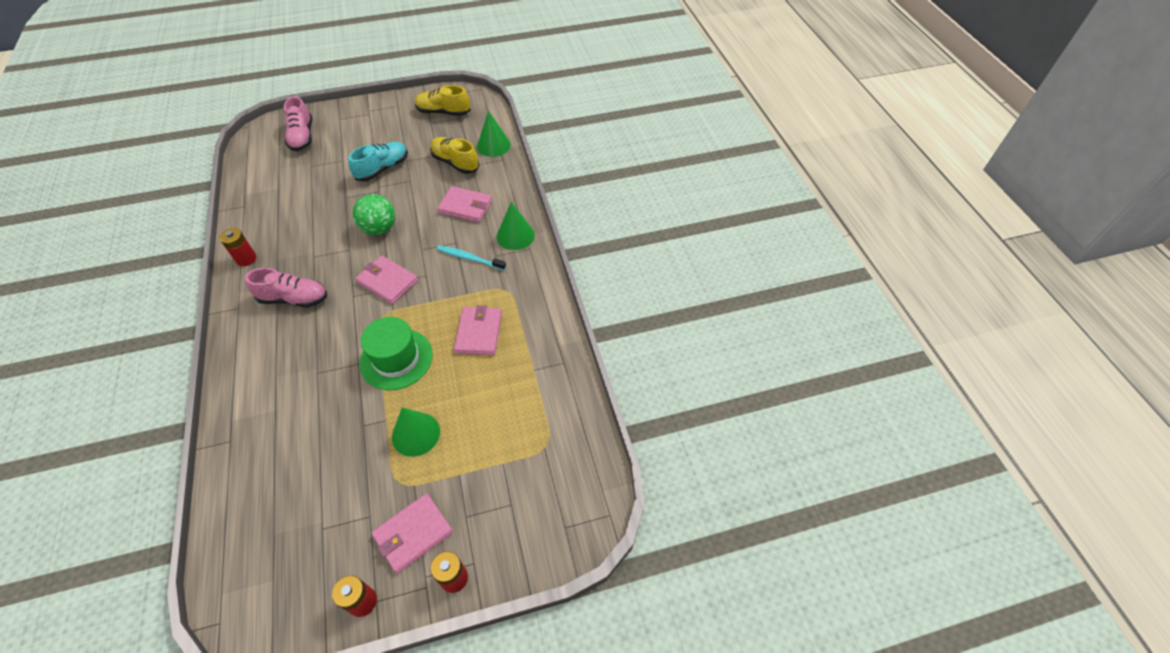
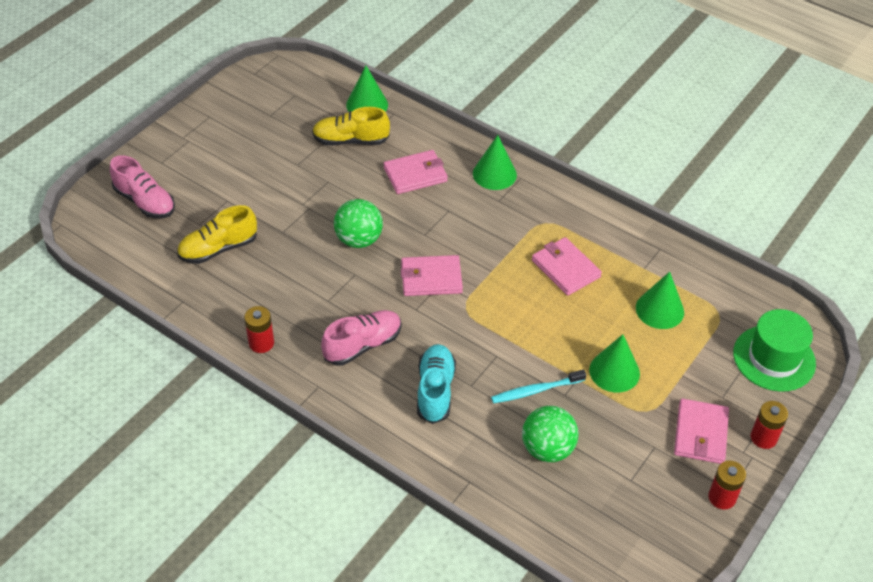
camera: 40 degrees left, 5 degrees down
(302, 457) = (547, 449): none -> green ball
(383, 169) = (283, 185): turquoise shoe -> turquoise shoe (435, 390)
(396, 359) = (524, 331): green hat -> green hat (774, 358)
(443, 112) = (270, 98): yellow shoe -> yellow shoe (218, 249)
(469, 258) = (479, 216): turquoise toothbrush -> turquoise toothbrush (536, 390)
(505, 410) = (659, 310): none -> green cone

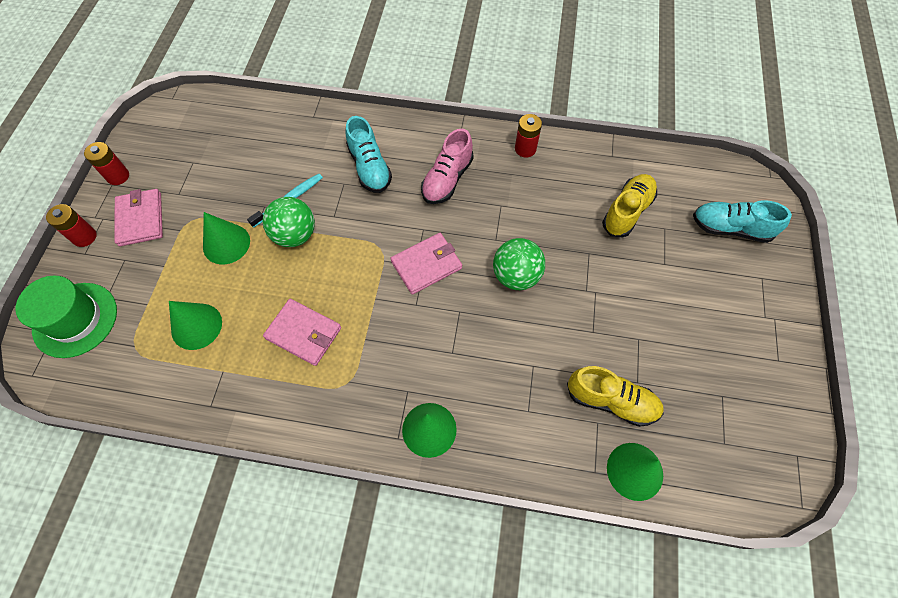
camera: 155 degrees right, 15 degrees up
(145, 202) = (730, 228): pink shoe -> turquoise shoe
(350, 140) = (611, 401): yellow shoe -> yellow shoe turned 45 degrees clockwise
(415, 174) = (513, 385): pink wallet -> none
(547, 449) = (264, 159): green ball -> green ball (295, 235)

